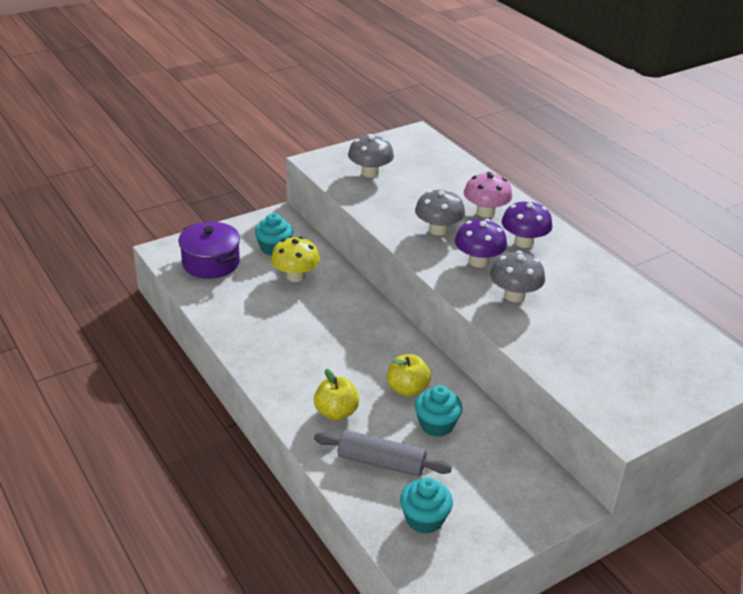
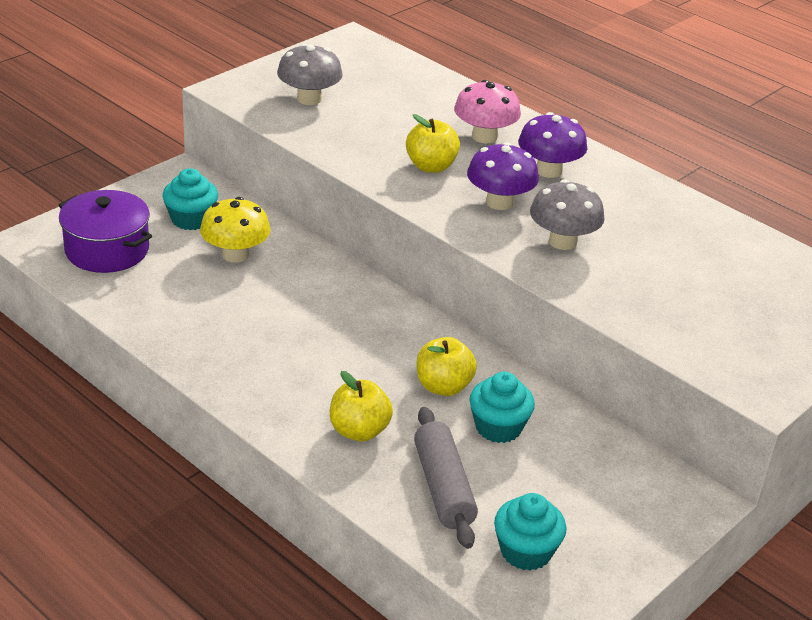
camera: 15 degrees left, 0 degrees up
(381, 462) = (443, 487): grey rolling pin -> grey rolling pin turned 75 degrees clockwise
(438, 230) = (431, 166): grey mushroom -> yellow apple

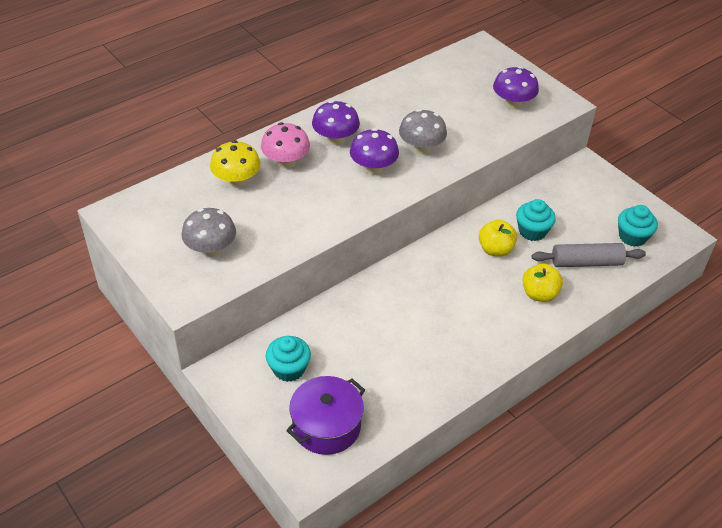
camera: 80 degrees left, 10 degrees up
(235, 254) = (341, 343): yellow mushroom -> yellow mushroom (237, 181)
(431, 166) = (324, 194): yellow apple -> none
(724, 332) = (512, 104): none -> purple mushroom

